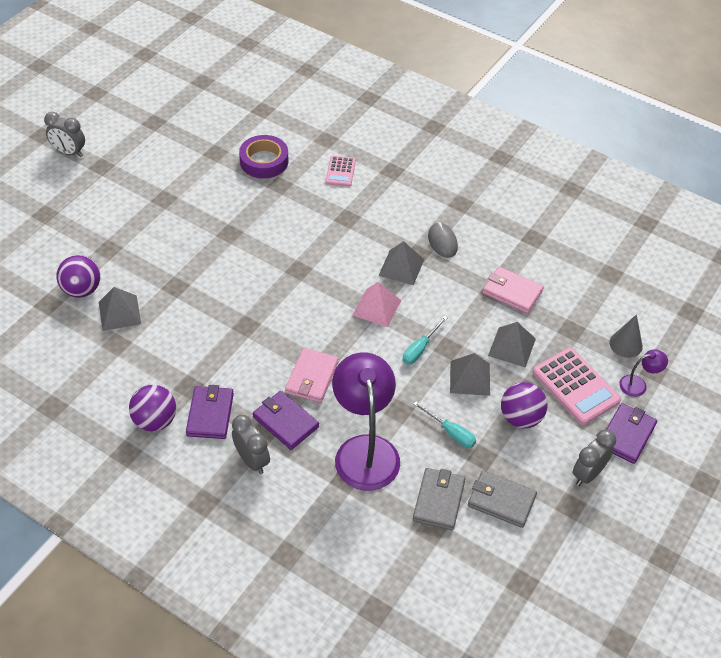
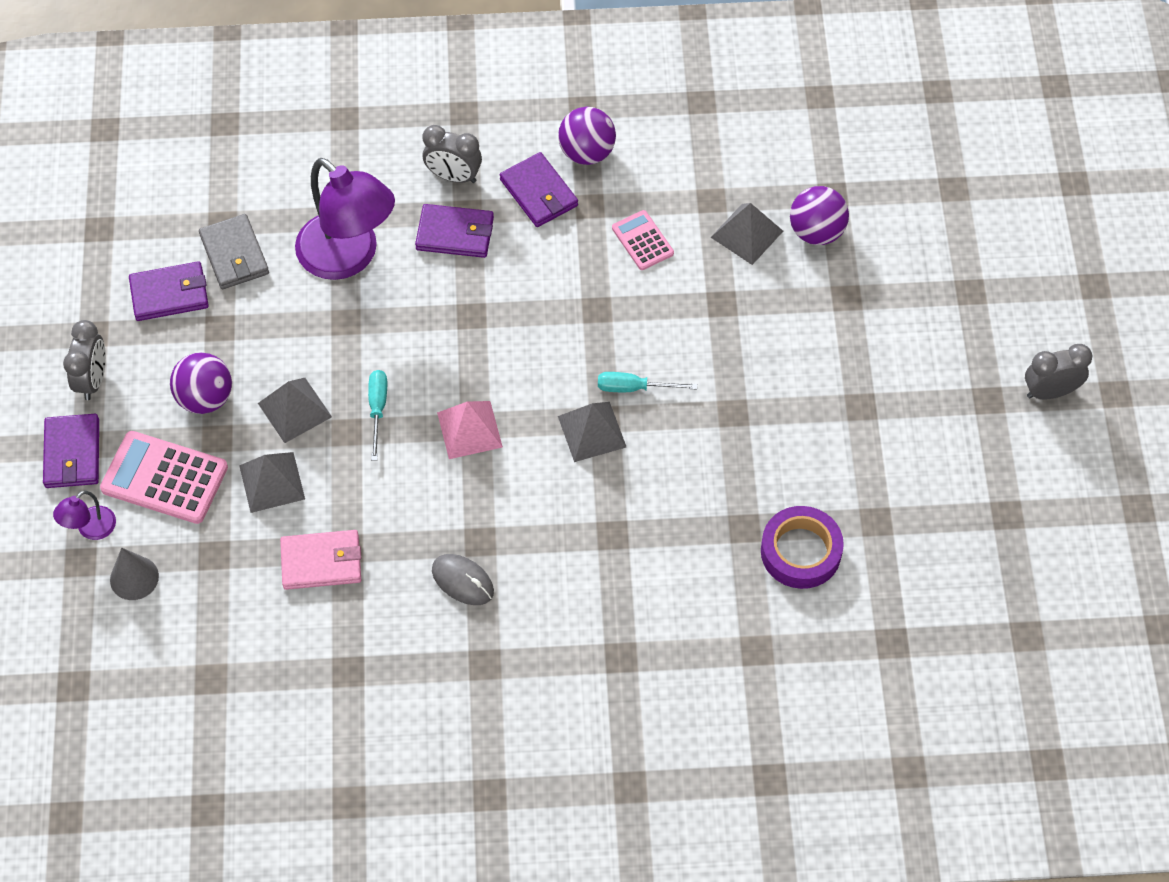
camera: 145 degrees right, 10 degrees up
(312, 377) = (470, 297): pink wallet -> none
(340, 171) = (687, 606): pink calculator -> pink calculator (642, 241)
(401, 267) = (484, 506): grey pyramid -> grey pyramid (591, 431)
(450, 432) = (272, 332): turquoise screwdriver -> turquoise screwdriver (634, 388)
(501, 500) = (169, 294): grey wallet -> purple wallet

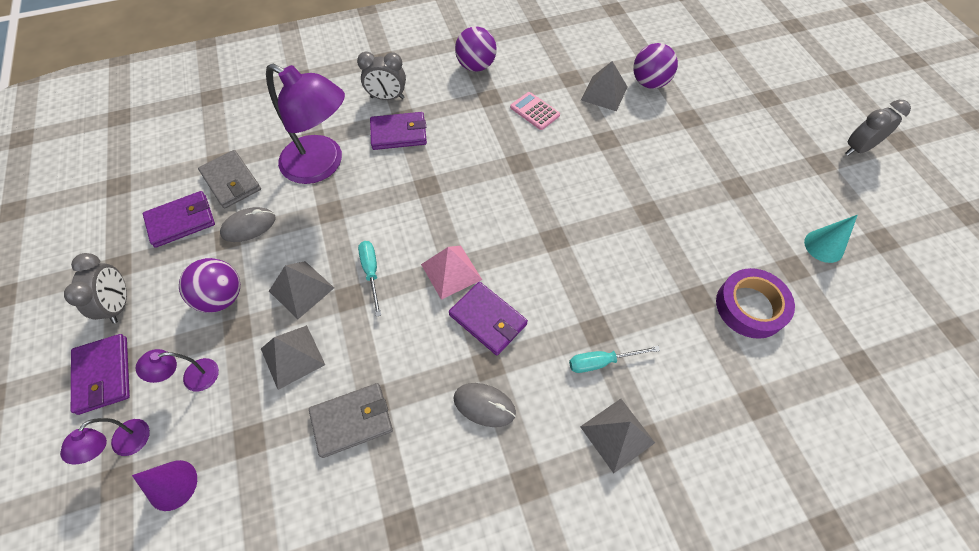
camera: 15 degrees left, 0 degrees up
(134, 578) = (172, 485): grey cone -> purple cone
(164, 478) = (193, 377): pink calculator -> purple lamp
(247, 319) = (249, 226): none -> grey mouse
(321, 562) = (352, 420): pink wallet -> grey wallet
(539, 193) = (451, 96): purple wallet -> purple wallet (488, 320)
(591, 431) = (548, 250): grey pyramid -> grey pyramid (617, 434)
(634, 388) = (568, 211): turquoise screwdriver -> turquoise screwdriver (601, 362)
(929, 504) = (824, 246): none -> turquoise cone

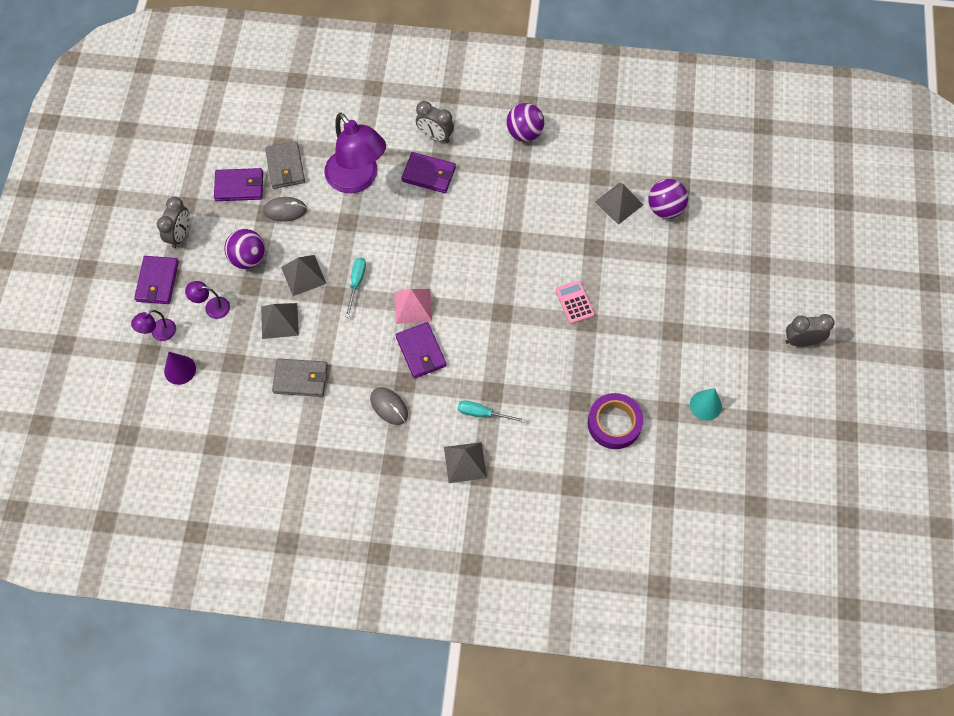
camera: 25 degrees right, 5 degrees up
(534, 111) = (549, 197): pink calculator -> pink calculator (574, 302)

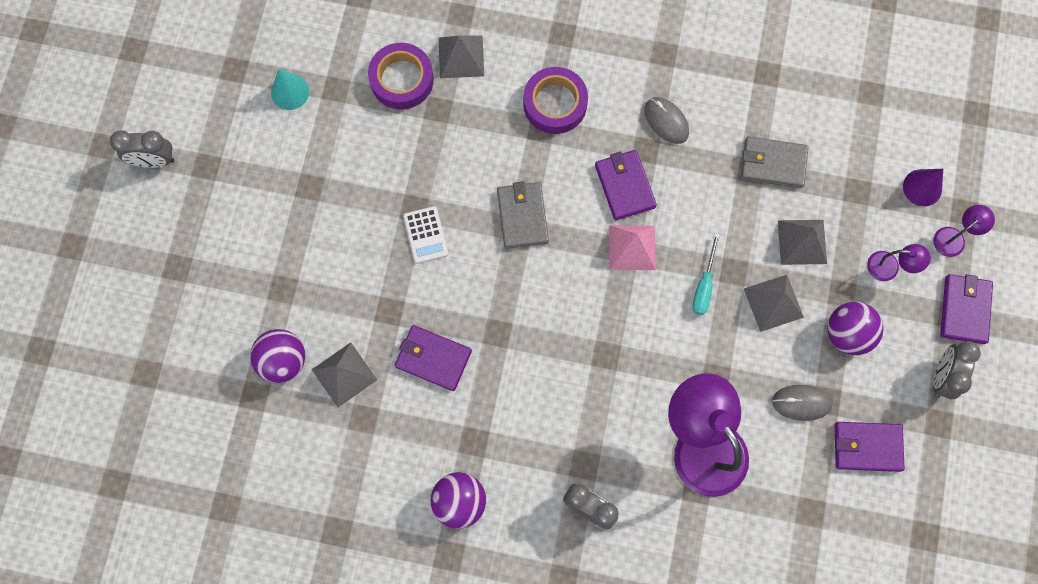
camera: 175 degrees left, 10 degrees up
(285, 167) = (804, 474): grey wallet -> grey wallet (522, 216)
(429, 174) = (601, 443): purple wallet -> purple wallet (433, 358)
(465, 462) = (580, 50): grey pyramid -> grey pyramid (461, 56)
(483, 413) = (555, 104): turquoise screwdriver -> purple tape
(574, 302) = (426, 235): pink calculator -> white calculator

